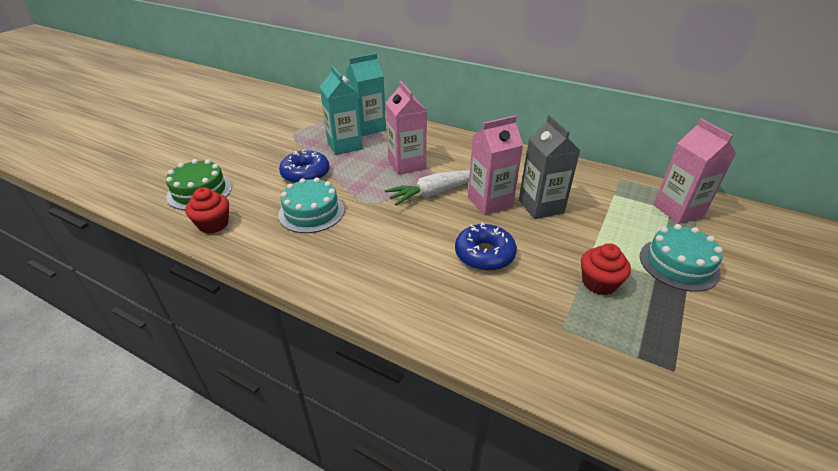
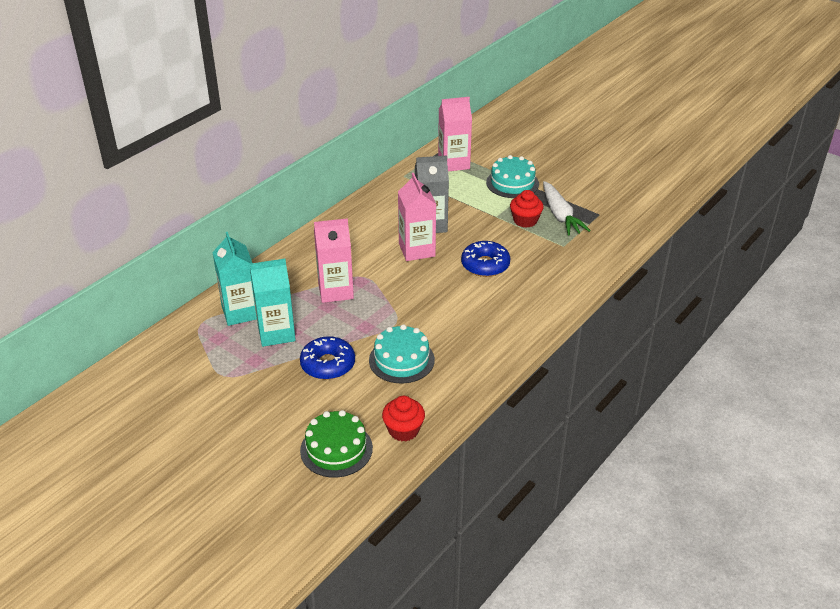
camera: 80 degrees left, 0 degrees up
(434, 193) = (393, 279): white carrot -> white carrot (560, 215)

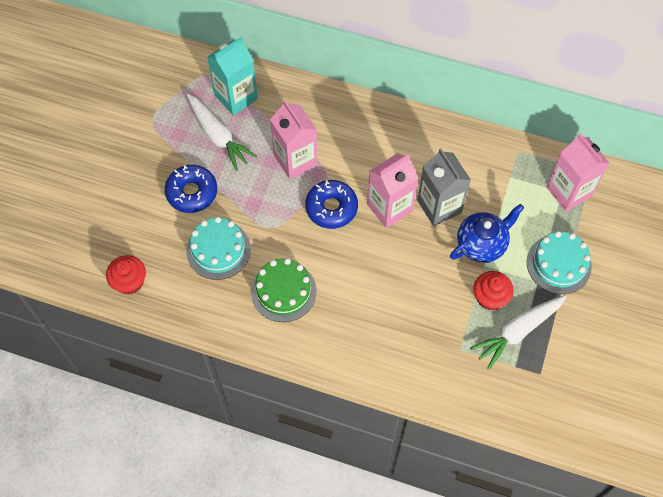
camera: 70 degrees right, 25 degrees up
(276, 333) = (218, 136): turquoise carton -> white carrot
(336, 449) = (92, 238): green cake -> green cake (283, 291)
(477, 213) = (482, 244): none -> blue teapot
(485, 265) = (391, 279): blue donut -> blue donut (331, 208)

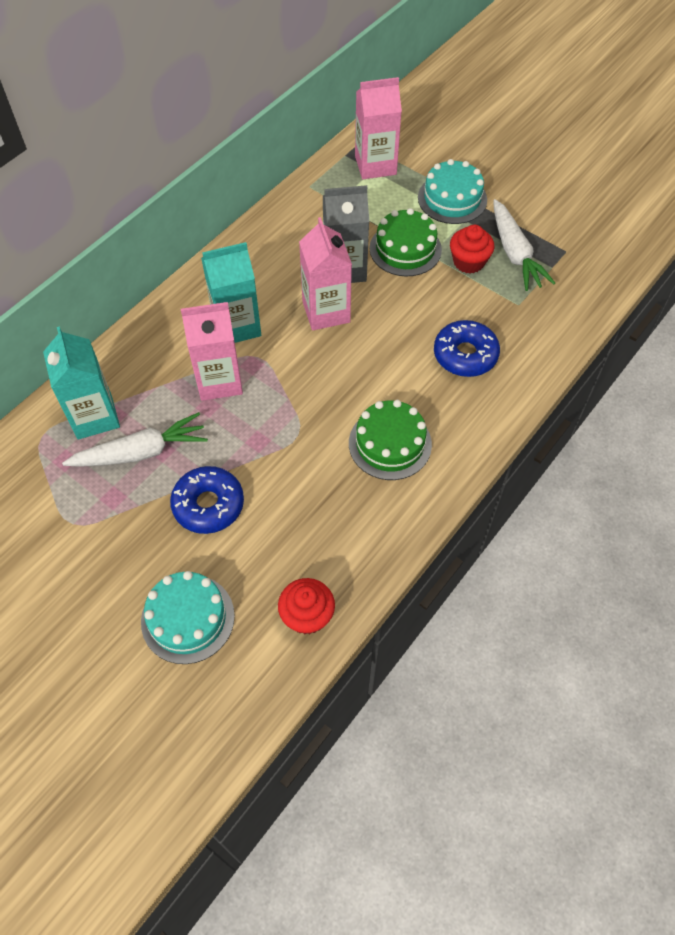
camera: 70 degrees left, 5 degrees down
(218, 250) = (305, 497): turquoise cake -> turquoise cake (188, 618)
(331, 208) = (301, 364): blue donut -> blue donut (465, 355)
(349, 152) = (237, 326): none -> turquoise carton
(482, 244) = (405, 249): blue teapot -> green cake

